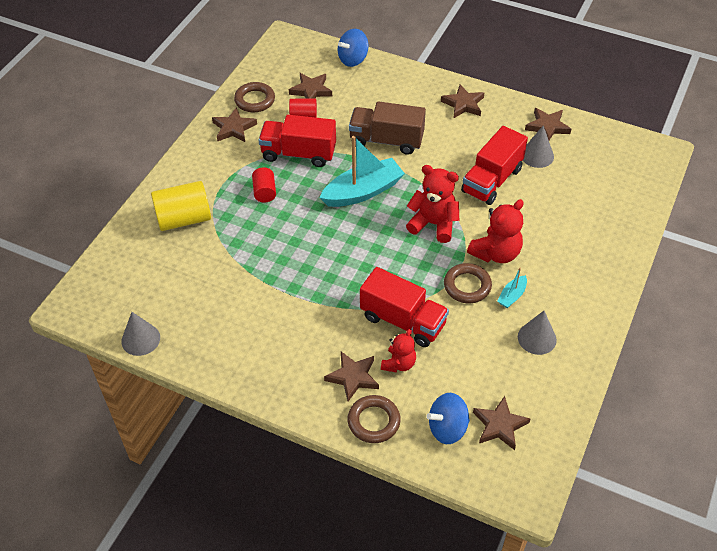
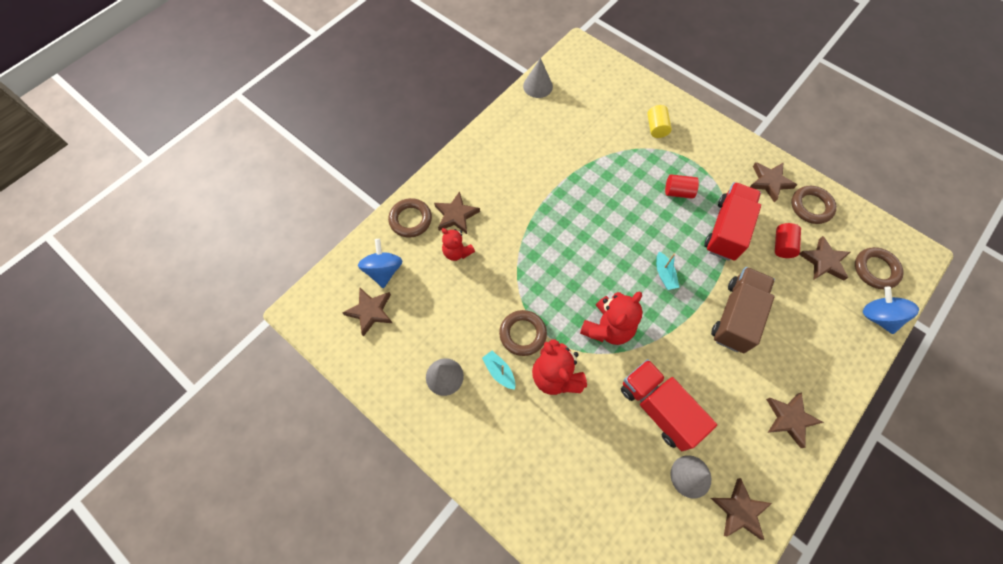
camera: 105 degrees right, 15 degrees up
(184, 219) = (656, 128): yellow cylinder -> yellow cylinder, size x0.56
(309, 61) = (875, 270): none -> brown ring
(363, 191) = (664, 274): turquoise boat -> turquoise boat, size x0.46
(403, 321) = (500, 267): red truck -> none

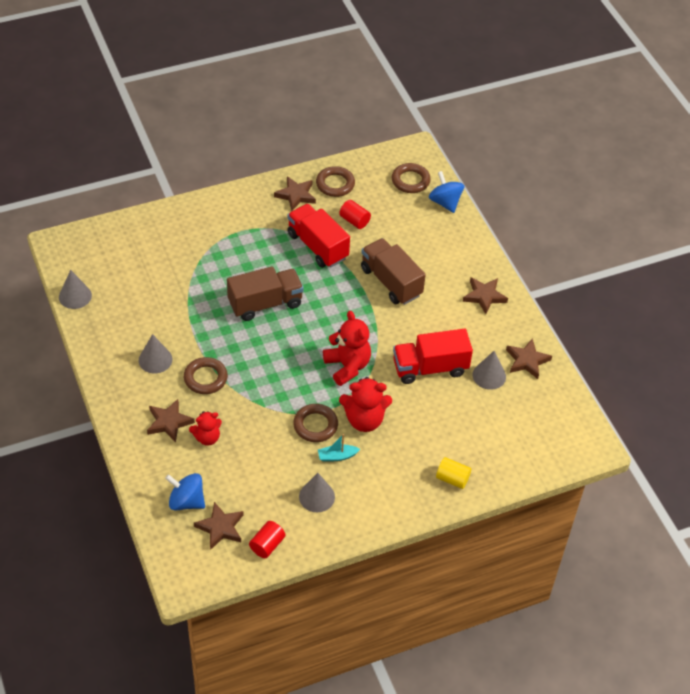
camera: 65 degrees left, 15 degrees down
(410, 220) = (148, 459): brown ring -> brown ring (205, 378)
(512, 172) = (155, 359): none -> grey cone
(629, 222) = (265, 304): none -> brown truck
(656, 128) = (189, 236): yellow cylinder -> yellow cylinder (452, 479)
(664, 274) = (328, 306): turquoise boat -> none
(678, 192) = (262, 257): red cylinder -> red cylinder (267, 545)
(824, 261) = (384, 205): brown star -> none
(878, 316) = (445, 202): blue spinning top -> blue spinning top turned 60 degrees clockwise

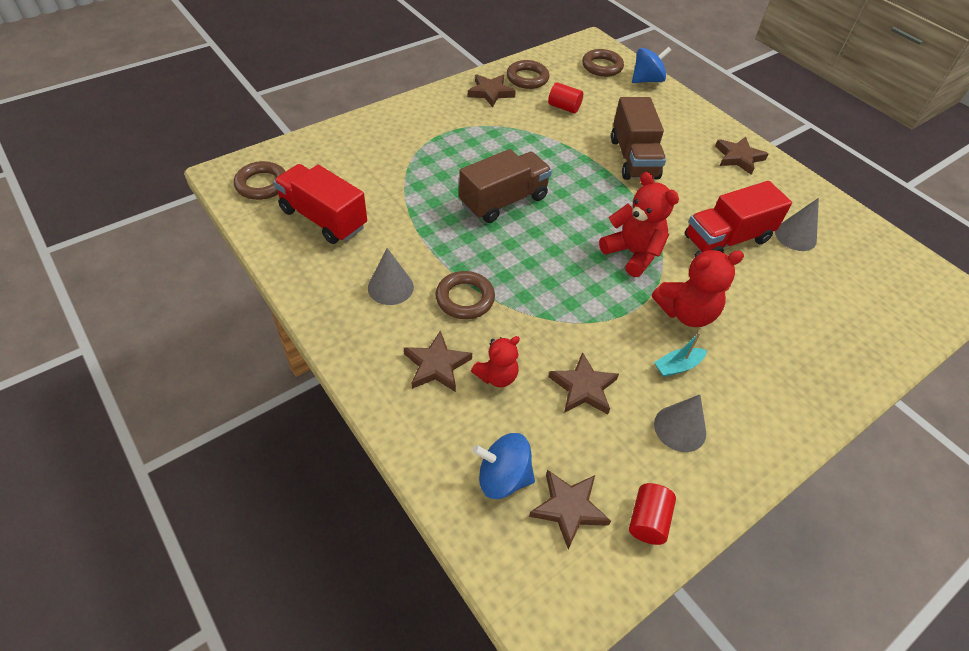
camera: 15 degrees left, 0 degrees up
(75, 296) = (262, 229): grey cone -> none
(315, 425) = (630, 331): brown ring -> brown ring (262, 184)
(317, 246) = (536, 135): red truck -> red truck (323, 218)
(391, 282) = (633, 158): brown truck -> brown truck turned 135 degrees counterclockwise
(445, 202) = (646, 80): blue spinning top -> blue spinning top turned 105 degrees clockwise
(452, 479) = (833, 366): yellow cylinder -> none
(527, 360) = (824, 213): brown star -> brown star (583, 387)

